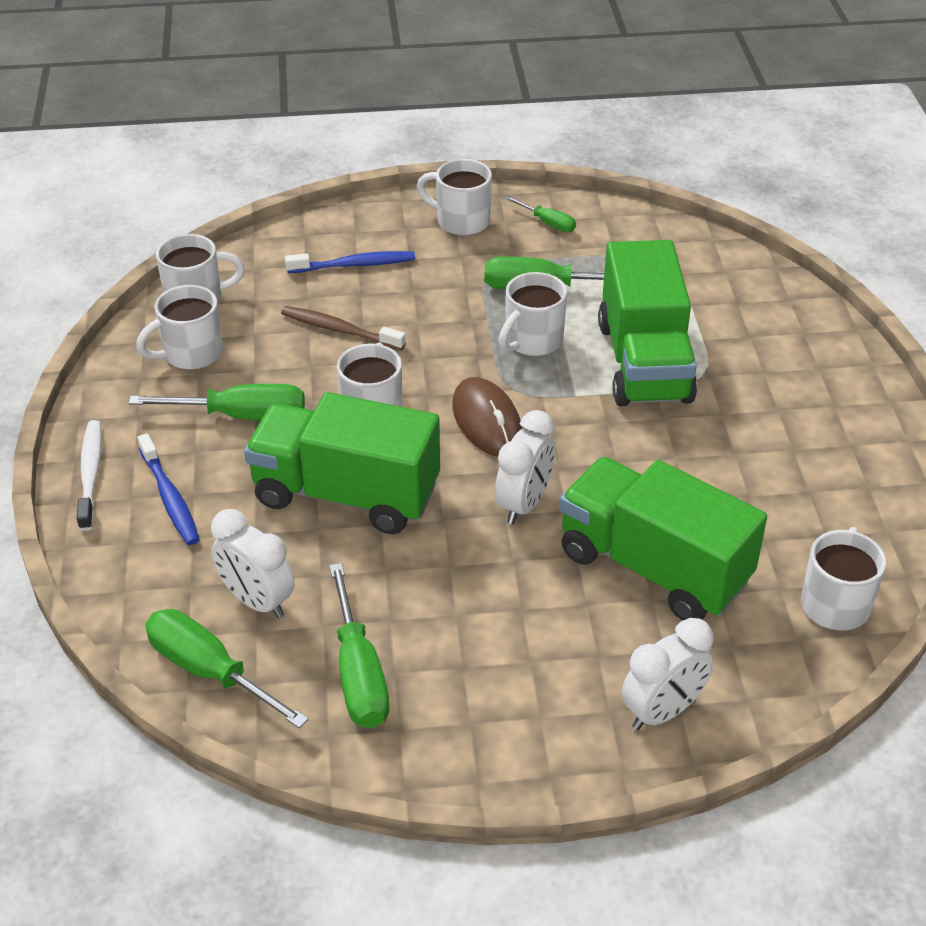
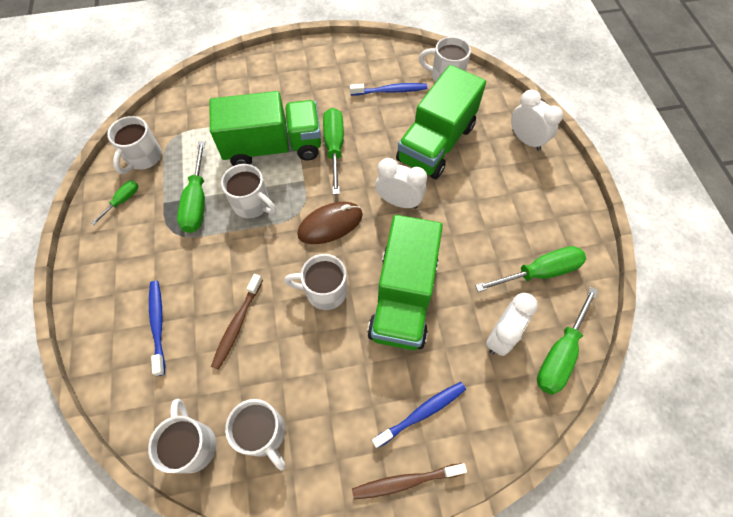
camera: 95 degrees left, 20 degrees up
(90, 474) = (405, 481): white toothbrush -> brown toothbrush
(240, 416) = (334, 379): green screwdriver -> green screwdriver (334, 148)
(461, 221) = (111, 256): white mug -> white mug (143, 158)
(786, 514) = (390, 91): none -> blue toothbrush

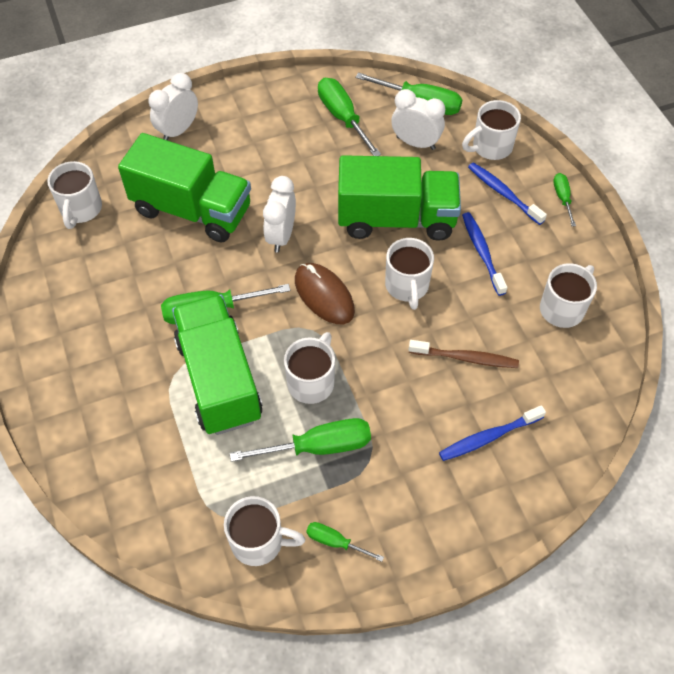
camera: 100 degrees left, 5 degrees down
(193, 444) = (593, 364): white mug -> white mug (490, 147)
(390, 91) = (109, 265): blue toothbrush -> blue toothbrush (482, 252)
(405, 481) = (562, 198): brown toothbrush -> green screwdriver

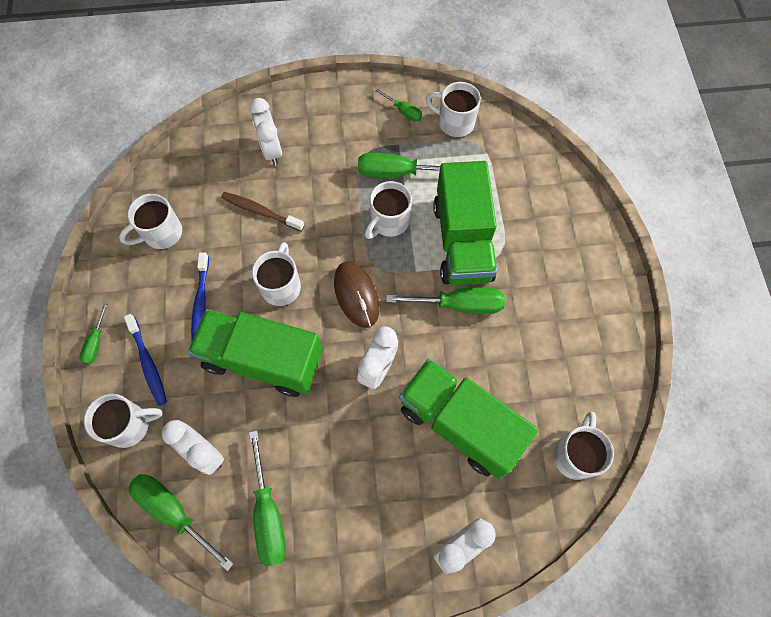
camera: 165 degrees left, 10 degrees up
(489, 437) = (271, 151): blue toothbrush -> white clock

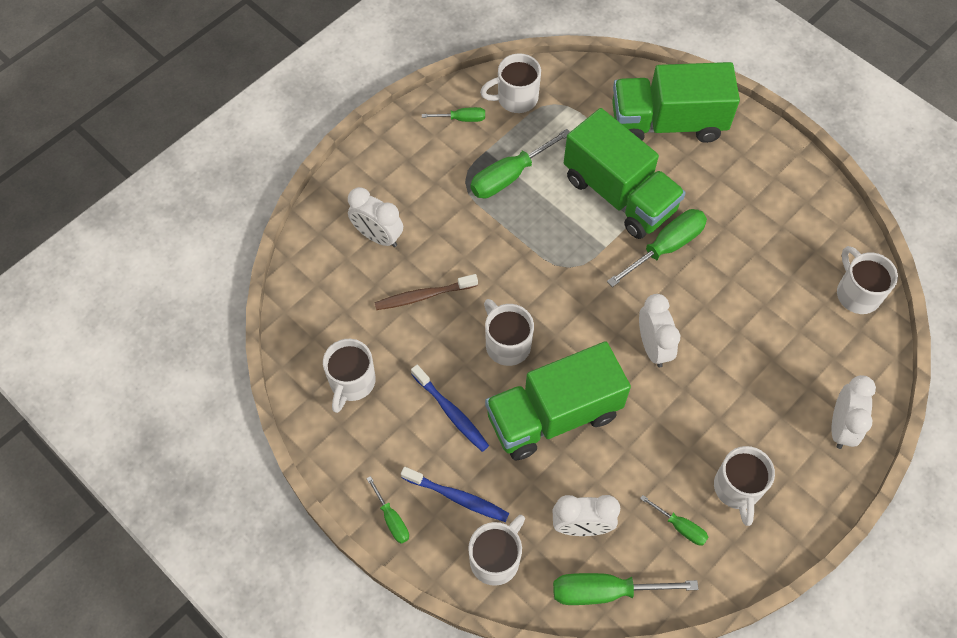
camera: 40 degrees left, 5 degrees down
(268, 513) = (680, 526): green screwdriver -> green screwdriver, size x0.55
(356, 295) = (577, 303): brown mouse -> none
(388, 222) = (543, 222): white mug -> white mug (737, 489)
(459, 424) = (755, 338): green truck -> green truck (667, 123)

